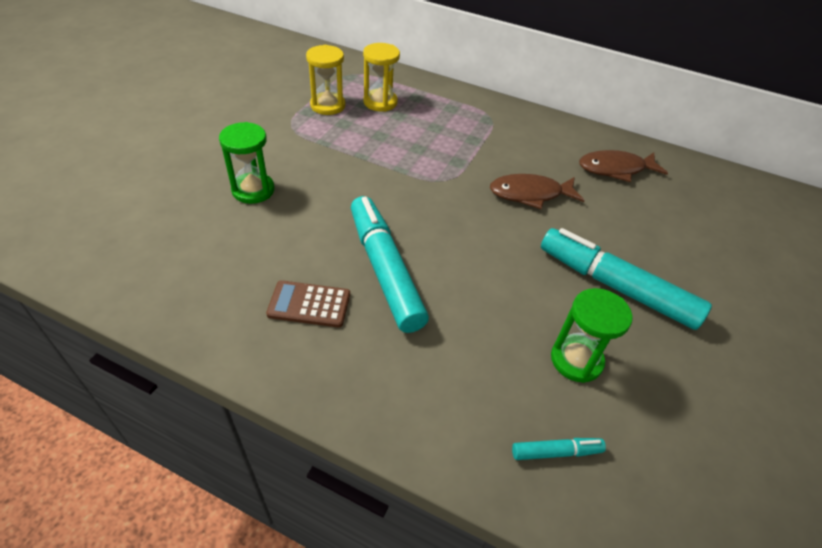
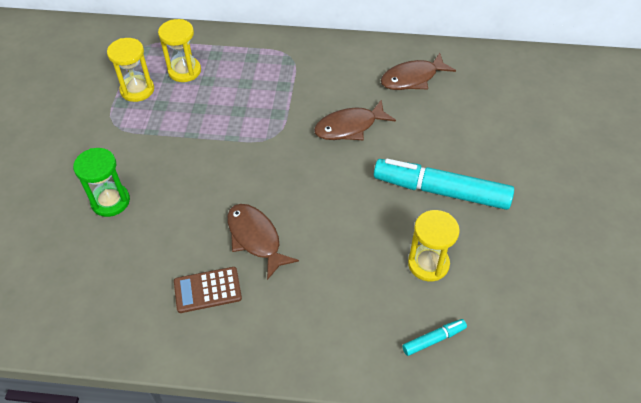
camera: 15 degrees left, 5 degrees up
(384, 269) = (255, 238): turquoise marker -> brown fish
(576, 360) = (428, 264): green hourglass -> yellow hourglass

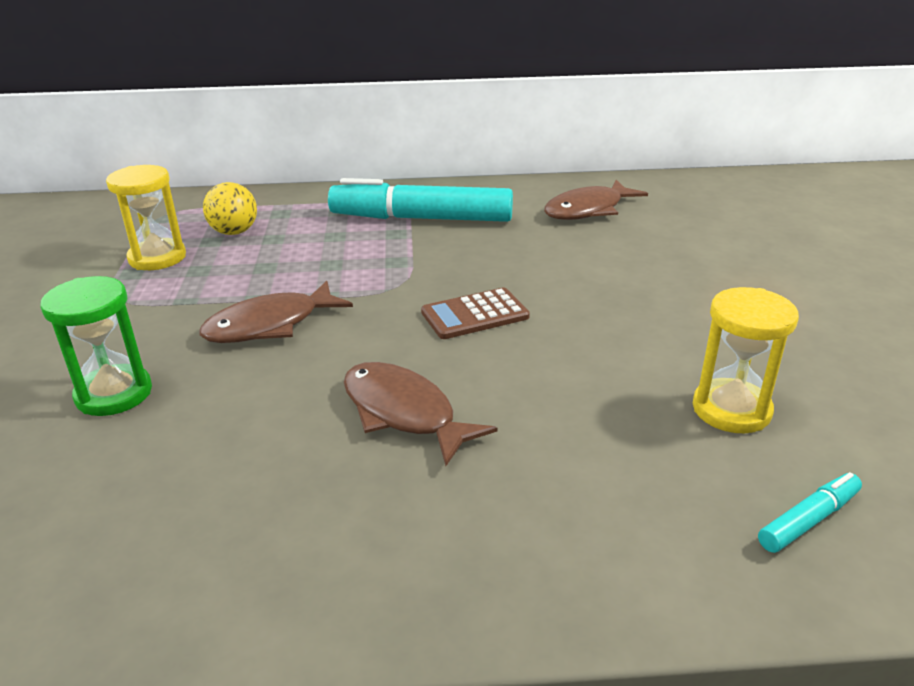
camera: 10 degrees left, 20 degrees down
(184, 71) = (234, 232): yellow hourglass -> yellow ball
(207, 290) = (327, 502): brown calculator -> brown calculator (474, 314)
(349, 127) = (517, 264): brown fish -> brown fish (270, 325)
(441, 191) = (698, 318): turquoise marker -> turquoise marker (421, 218)

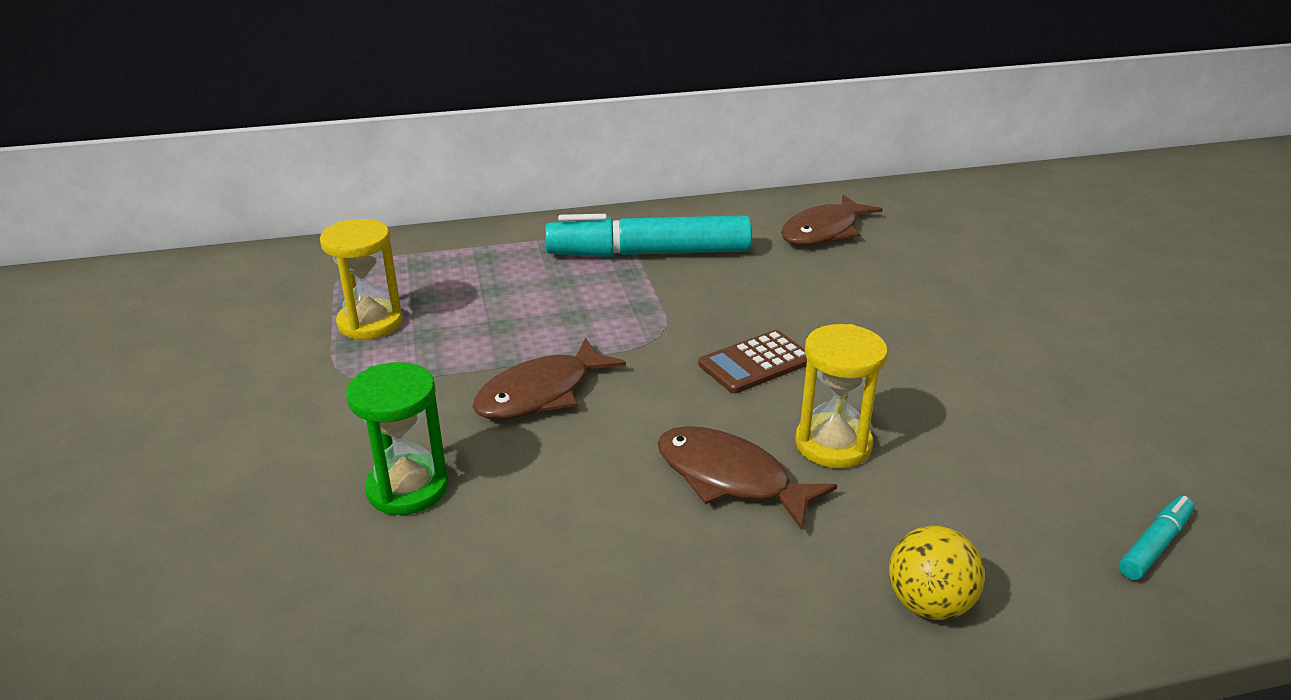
camera: 10 degrees left, 0 degrees up
(234, 232) = (444, 285): yellow ball -> yellow ball (929, 604)
(731, 409) = (1048, 443): yellow hourglass -> yellow hourglass (833, 444)

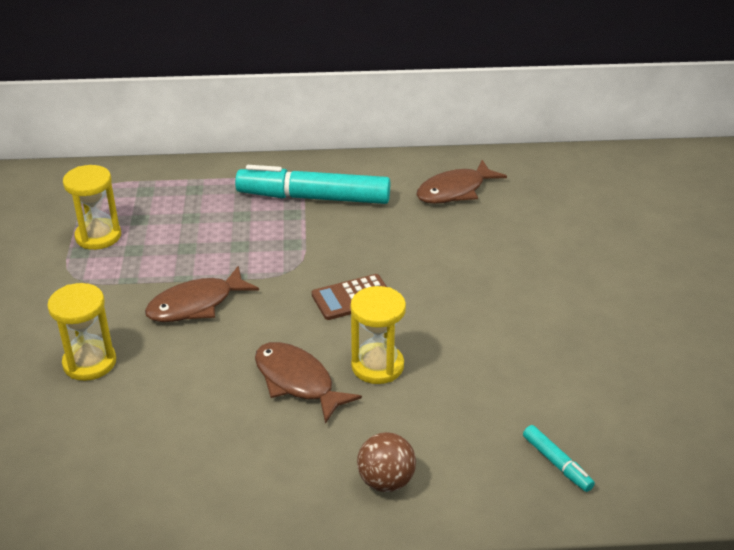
camera: 10 degrees right, 5 degrees up
(408, 488) = (89, 363): green hourglass -> yellow hourglass
(929, 604) = (386, 481): yellow ball -> brown ball
(1154, 545) = (557, 463): turquoise marker -> turquoise marker turned 90 degrees clockwise

